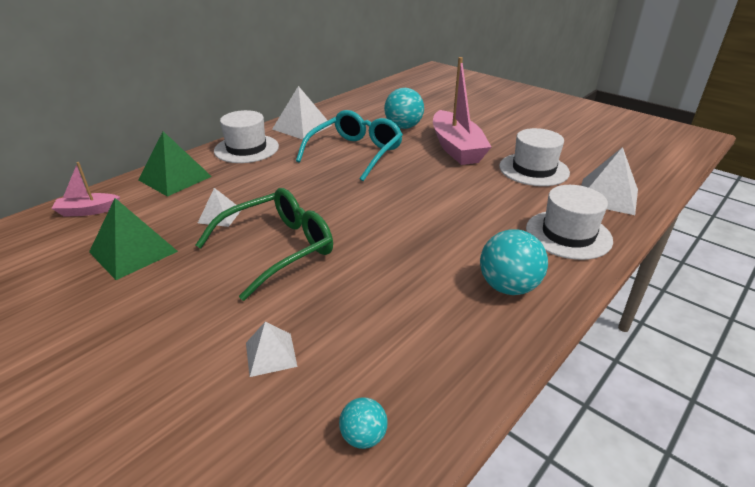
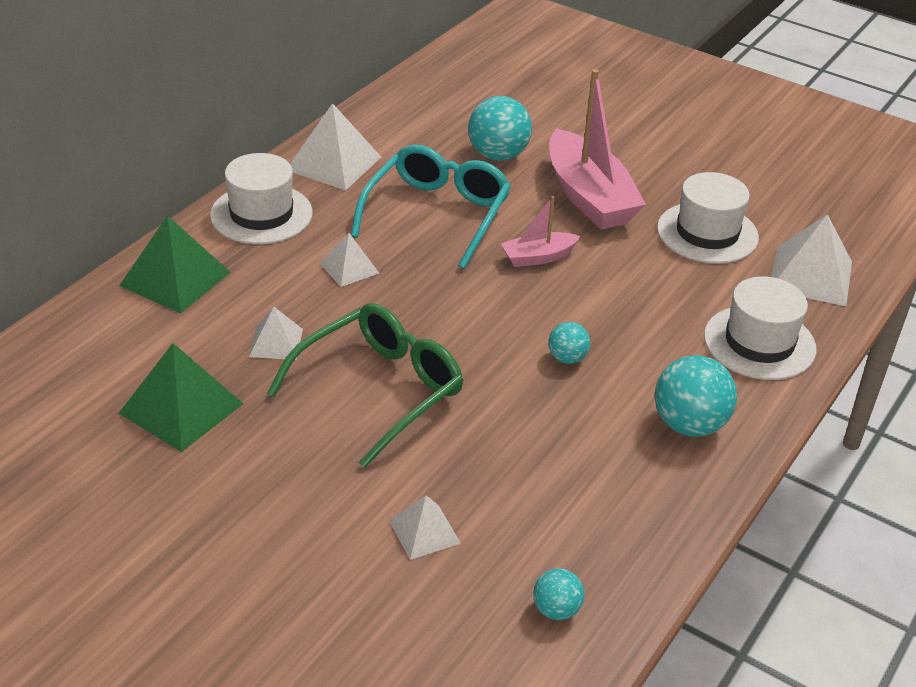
camera: 10 degrees left, 5 degrees up
(88, 211) = (75, 346): pink boat -> pink boat (538, 257)
(288, 177) = (349, 268): none -> white pyramid
(421, 236) = (567, 358): none -> turquoise ball

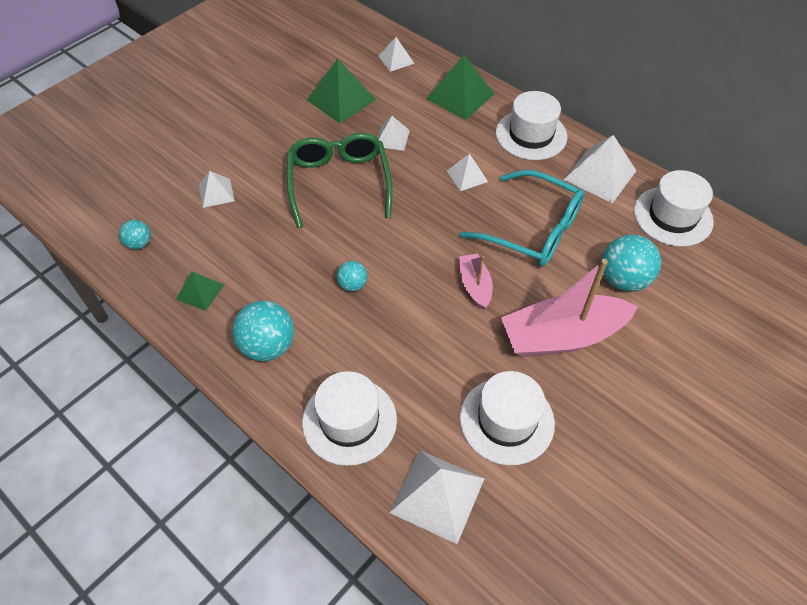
camera: 100 degrees right, 15 degrees up
(74, 352) = (396, 59): none -> white pyramid
(379, 390) = (339, 182): green glasses -> green glasses turned 150 degrees counterclockwise
(395, 118) = (672, 216): none -> white hat
(627, 511) = (200, 292): none -> green pyramid

